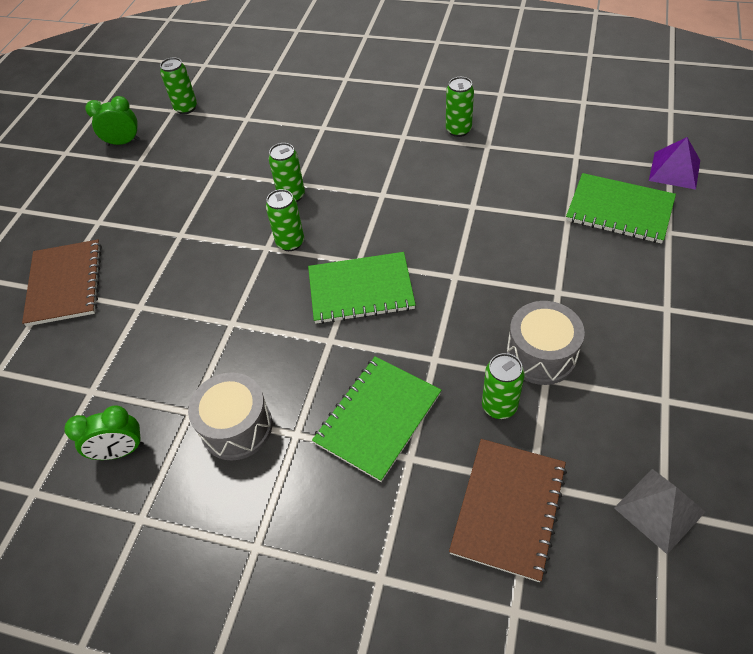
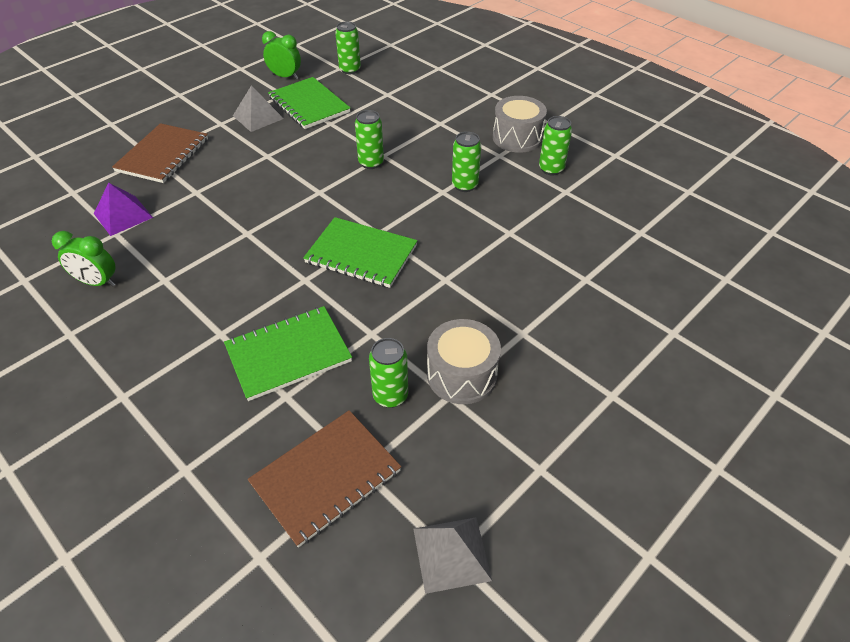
camera: 25 degrees right, 5 degrees down
(133, 198) = (258, 117): none -> grey pyramid
(237, 427) = (185, 307): grey drum -> grey drum (517, 138)
(290, 242) = (339, 196): green can -> green can (464, 185)
(619, 210) = (641, 293): green notebook -> green notebook (309, 105)
(674, 170) = (728, 284): purple pyramid -> purple pyramid (123, 215)

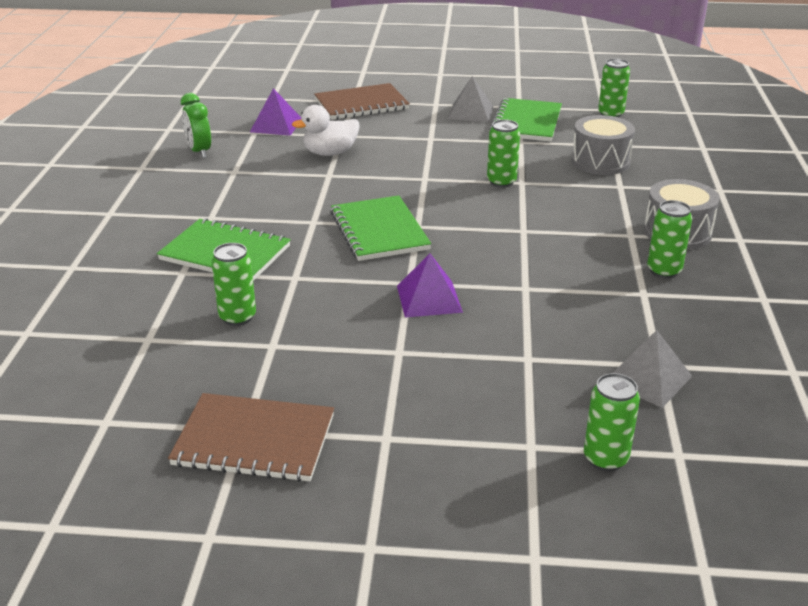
camera: 50 degrees right, 15 degrees down
(214, 213) = (330, 153): none -> white duck
(285, 76) = (544, 96): green clock -> none
(326, 477) = (123, 326): brown notebook -> brown notebook (254, 440)
(451, 554) = (107, 419): grey pyramid -> grey pyramid (648, 378)
(461, 375) = (304, 341): grey drum -> grey drum (600, 161)
(464, 185) = (552, 237): green can -> green can (605, 459)
(475, 282) = (429, 299): none -> purple pyramid

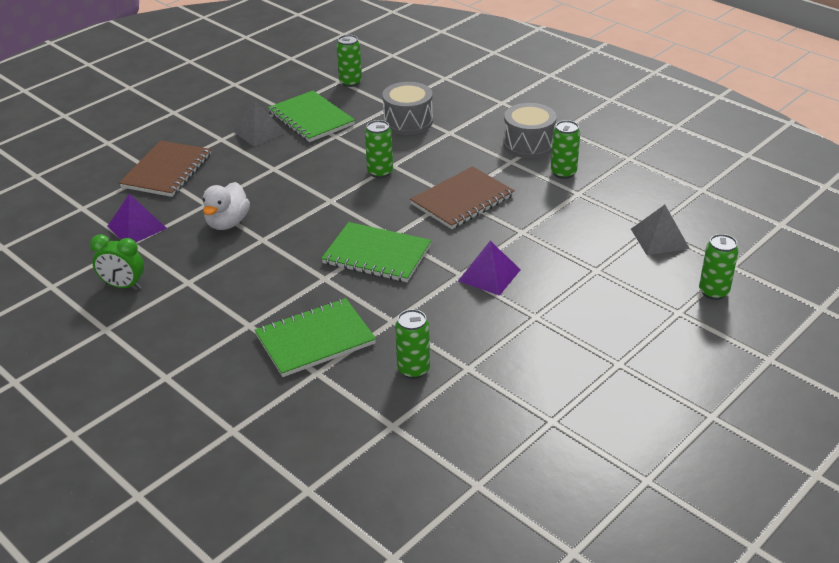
camera: 50 degrees left, 5 degrees up
(254, 440) = (568, 421): brown notebook -> brown notebook (462, 200)

